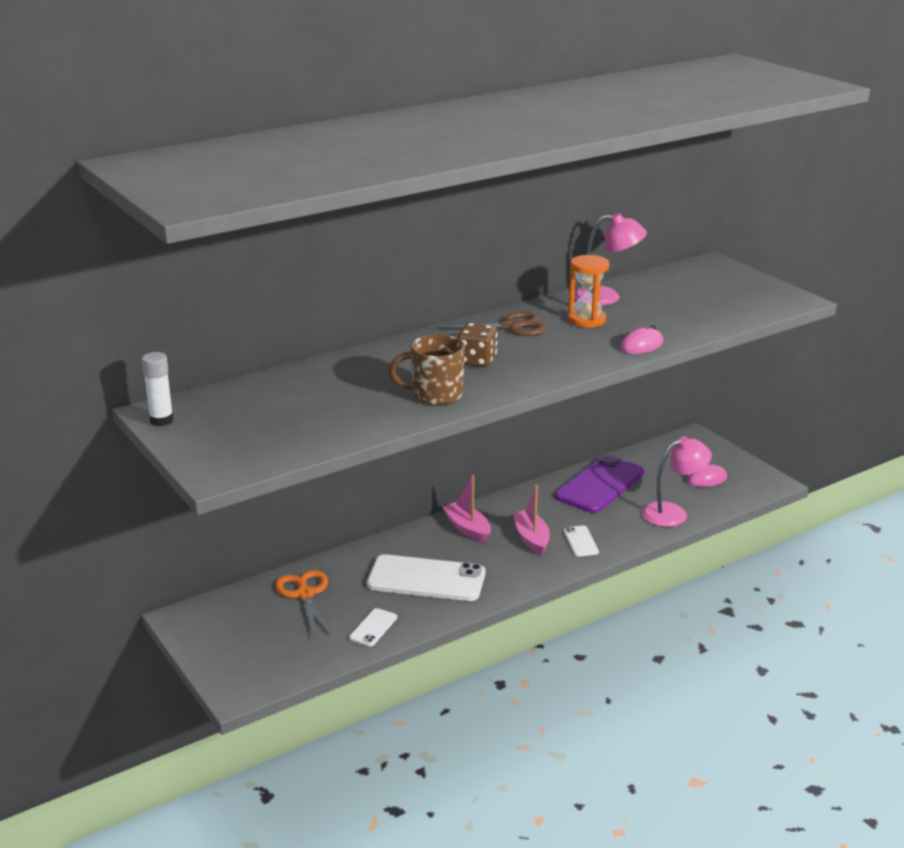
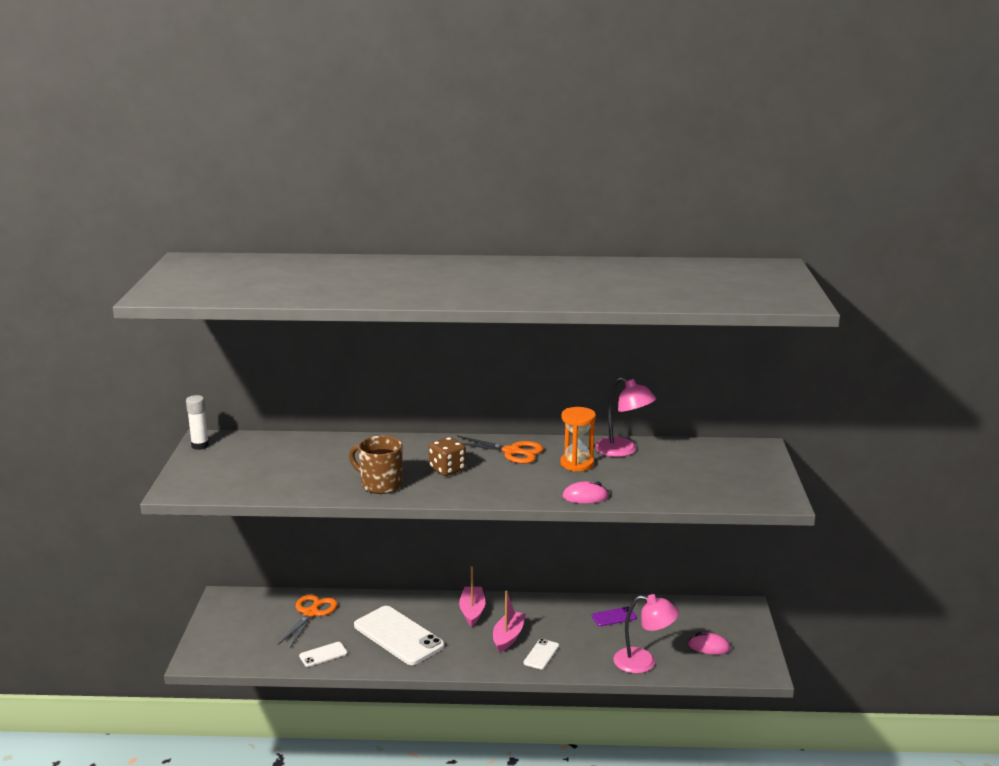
camera: 35 degrees right, 5 degrees down
(510, 327) = (512, 452): brown scissors -> orange scissors
(600, 485) = (614, 617): purple phone -> purple phone, size x0.46

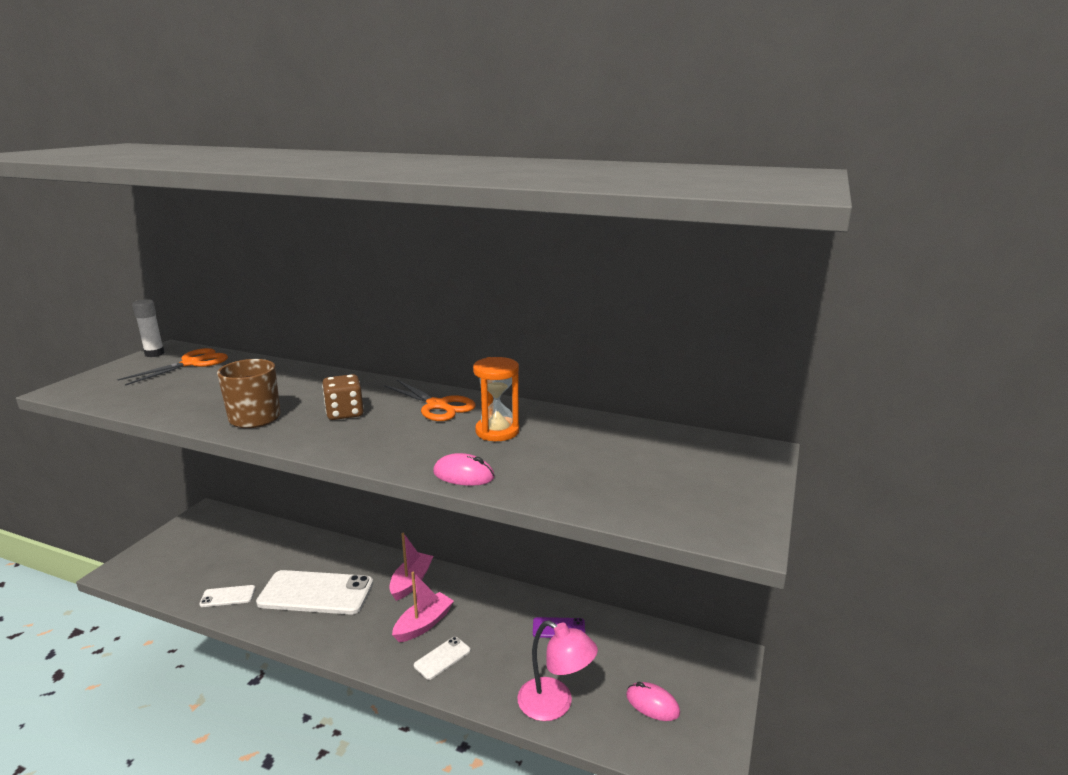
camera: 20 degrees right, 0 degrees up
(311, 613) = (261, 546): orange scissors -> orange scissors (192, 363)
(398, 636) = (316, 593): white phone -> white phone turned 60 degrees counterclockwise
(623, 450) = (569, 425): pink lamp -> none

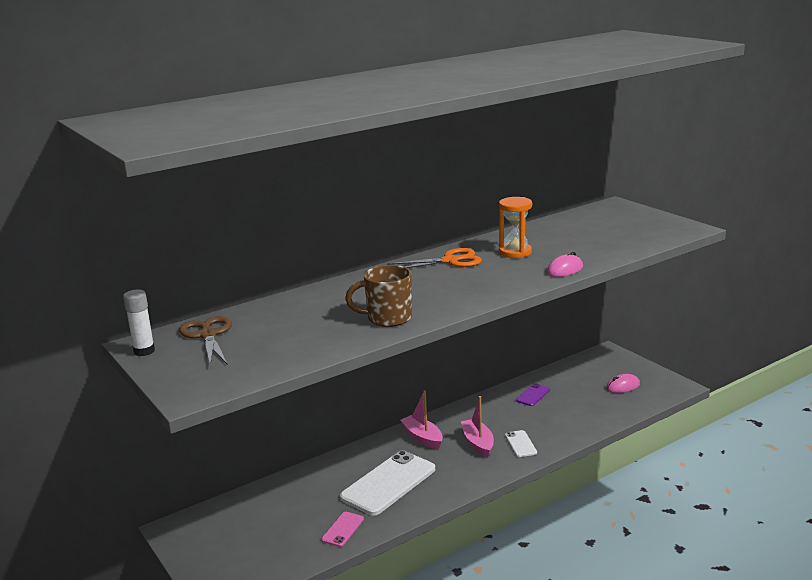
camera: 55 degrees left, 0 degrees up
(192, 363) = (208, 335): orange scissors -> brown scissors
(228, 596) = (343, 529): white phone -> pink phone
(344, 413) = (423, 289): brown dice -> none
(555, 705) = (597, 416): pink lamp -> none

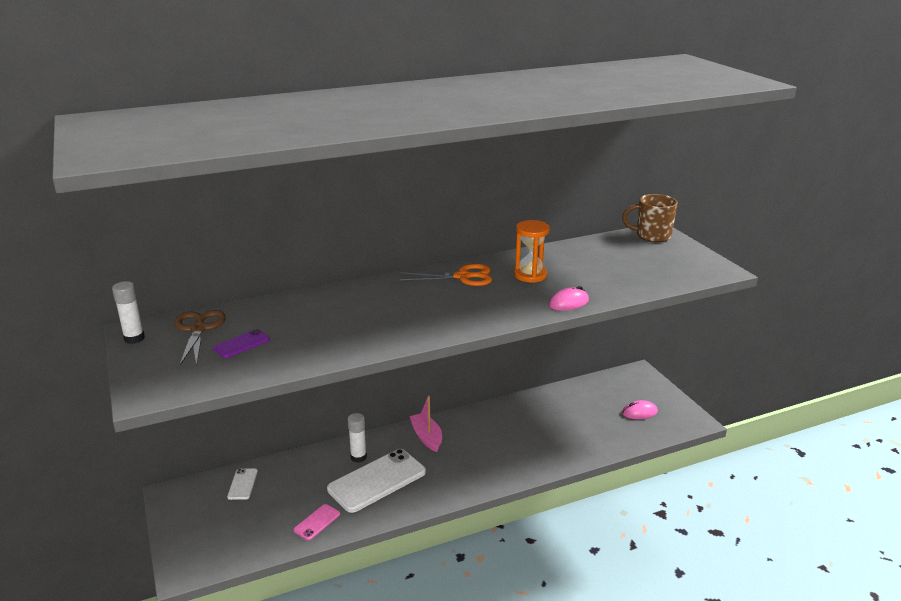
camera: 10 degrees right, 5 degrees up
(360, 465) = (358, 457): none -> white glue stick
(387, 318) = (369, 335): brown mug -> brown mug (652, 235)
(478, 443) = (476, 452): pink boat -> none
(520, 444) = (516, 459): white phone -> white phone (242, 484)
(533, 395) = (548, 408): purple phone -> purple phone (241, 344)

